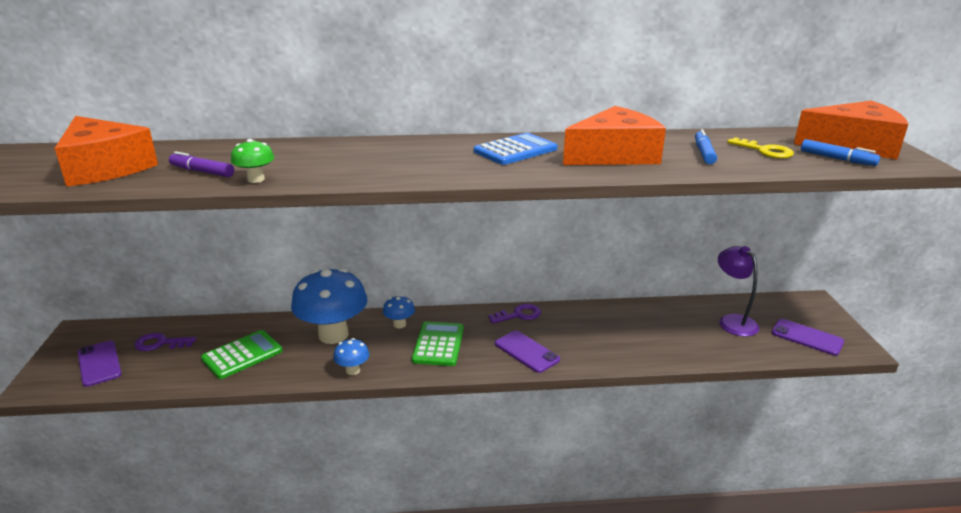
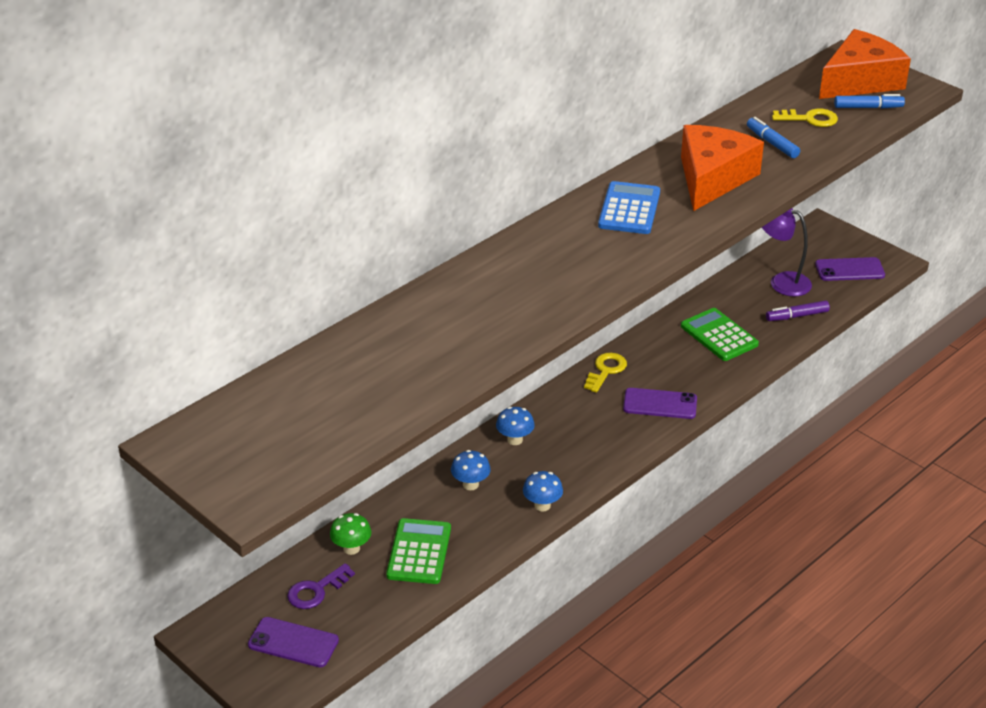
camera: 40 degrees left, 10 degrees up
(105, 168) = (320, 412): orange cheese -> none
(202, 172) = (421, 369): purple marker -> purple marker (797, 316)
(256, 179) = (488, 353): green mushroom -> green mushroom (351, 548)
(333, 335) = (470, 484): blue mushroom -> blue mushroom, size x0.45
(438, 344) = (578, 439): green calculator -> green calculator (719, 335)
(518, 315) = (606, 370): purple key -> yellow key

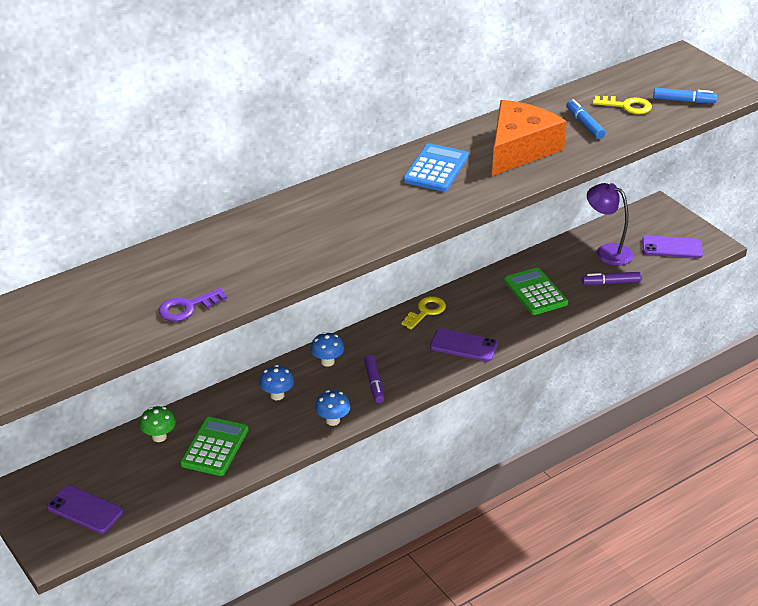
camera: 10 degrees right, 0 degrees up
(316, 590) = (118, 468): purple key -> purple key (187, 308)
(575, 458) = (374, 383): none -> purple marker
(860, 81) = (685, 77): orange cheese -> none

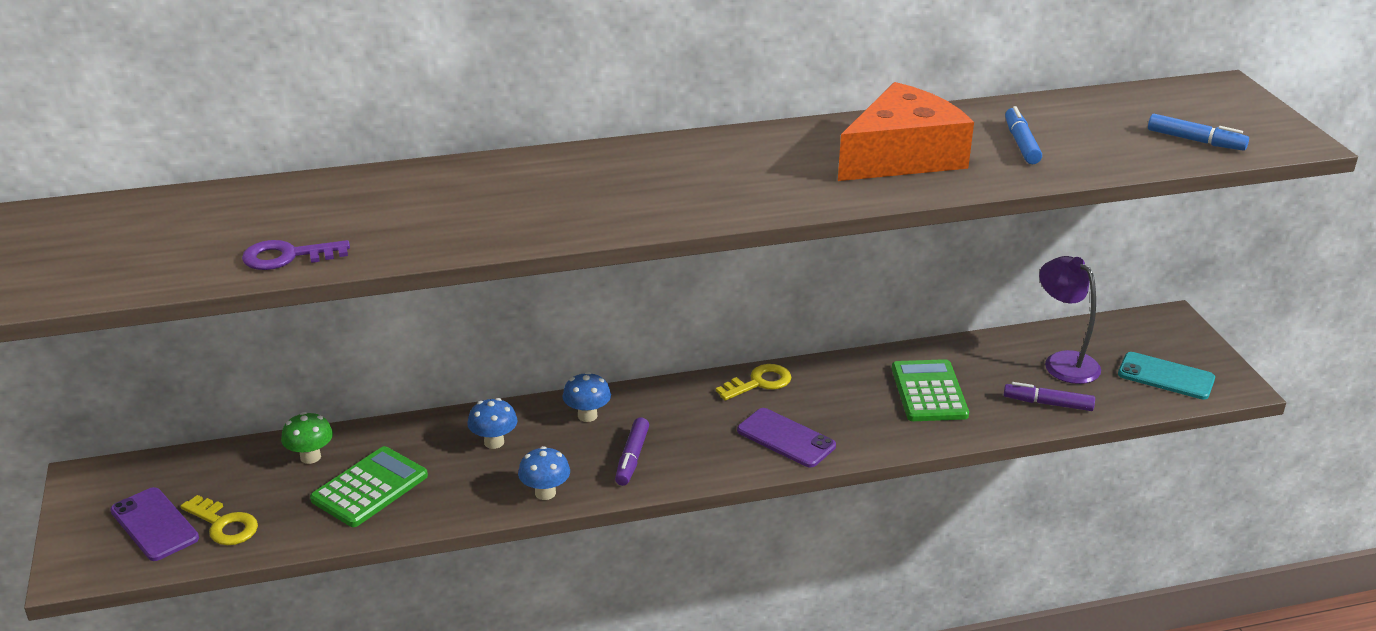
camera: 20 degrees right, 5 degrees down
(436, 169) = (763, 158): blue calculator -> none
(626, 106) = (1100, 133): yellow key -> yellow key (224, 524)
(672, 247) = (1166, 376): purple phone -> turquoise phone

